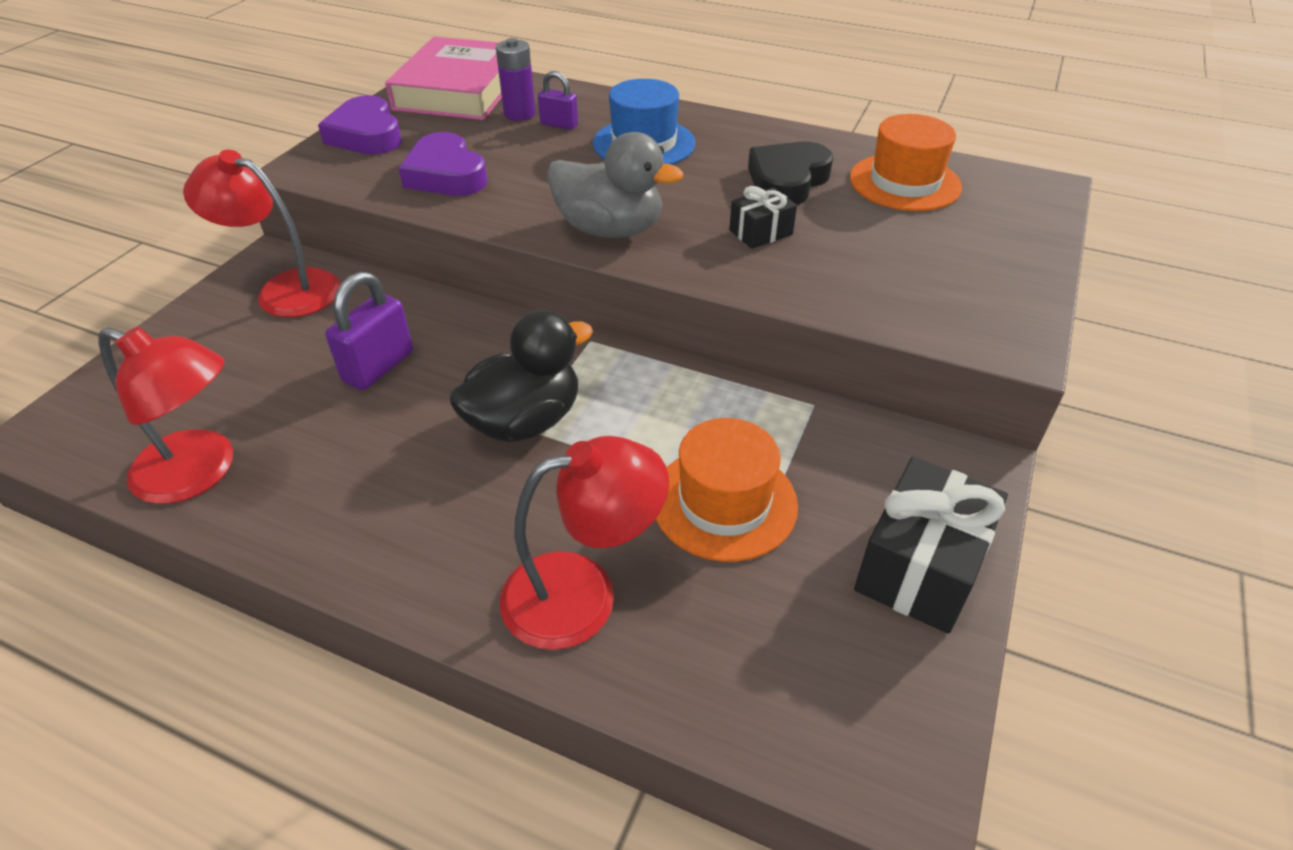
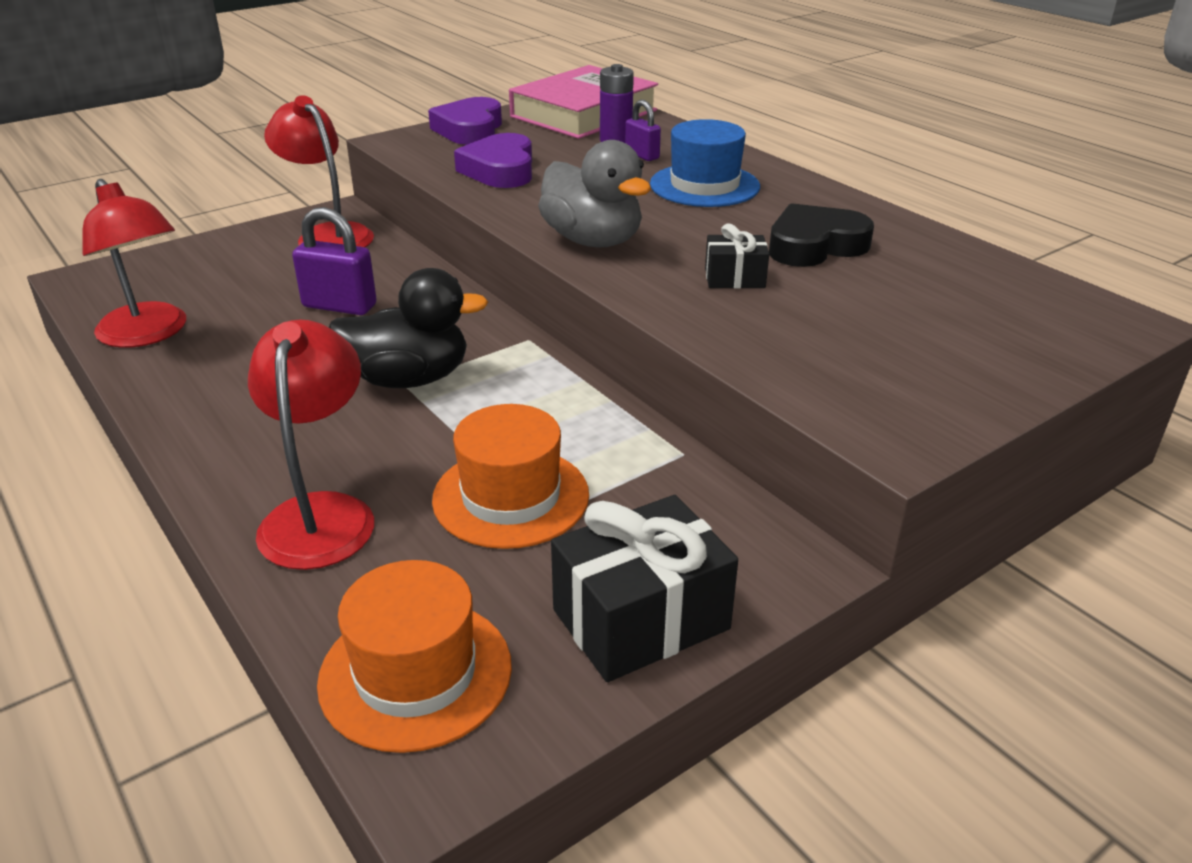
camera: 30 degrees right, 10 degrees down
(378, 367) = (339, 306): purple padlock -> purple padlock turned 45 degrees clockwise
(583, 593) = (321, 514): red lamp -> red lamp turned 105 degrees counterclockwise
(905, 182) = (947, 277): orange hat -> orange hat (415, 673)

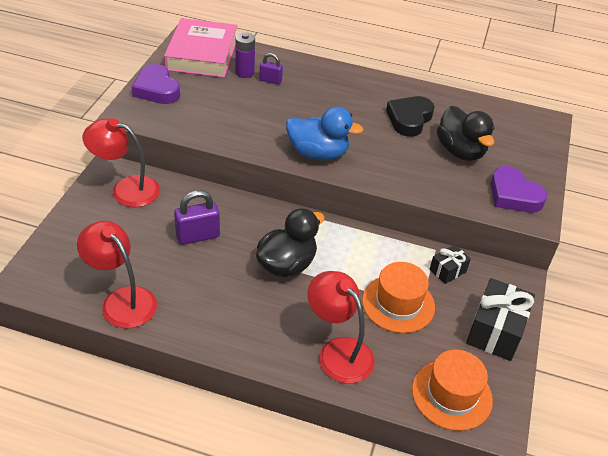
camera: 40 degrees left, 10 degrees up
(148, 334) = (122, 300): red lamp -> red lamp turned 150 degrees counterclockwise
(500, 170) = (214, 118): purple heart -> purple heart (513, 195)
(593, 240) = (318, 153): grey duck -> blue duck
(704, 185) = (323, 94): blue hat -> none
(734, 278) = (400, 154): black gift -> black gift (447, 270)
(859, 307) = (460, 151): none -> black duck

